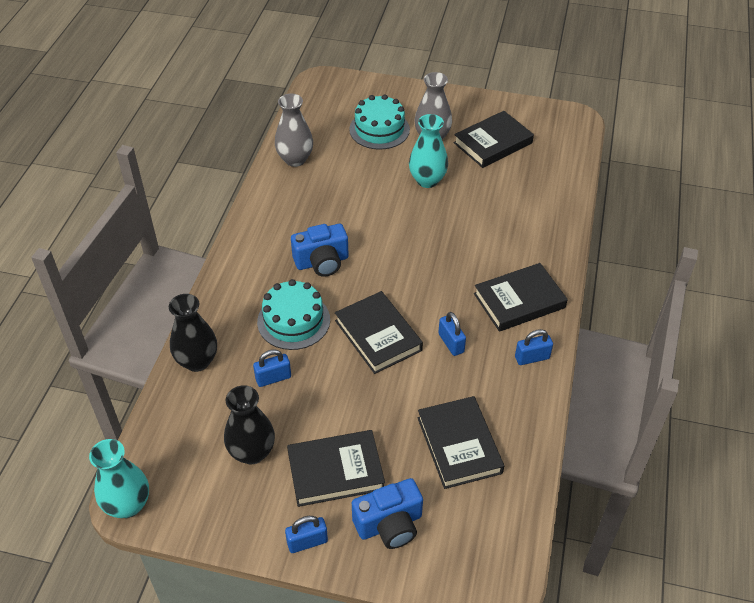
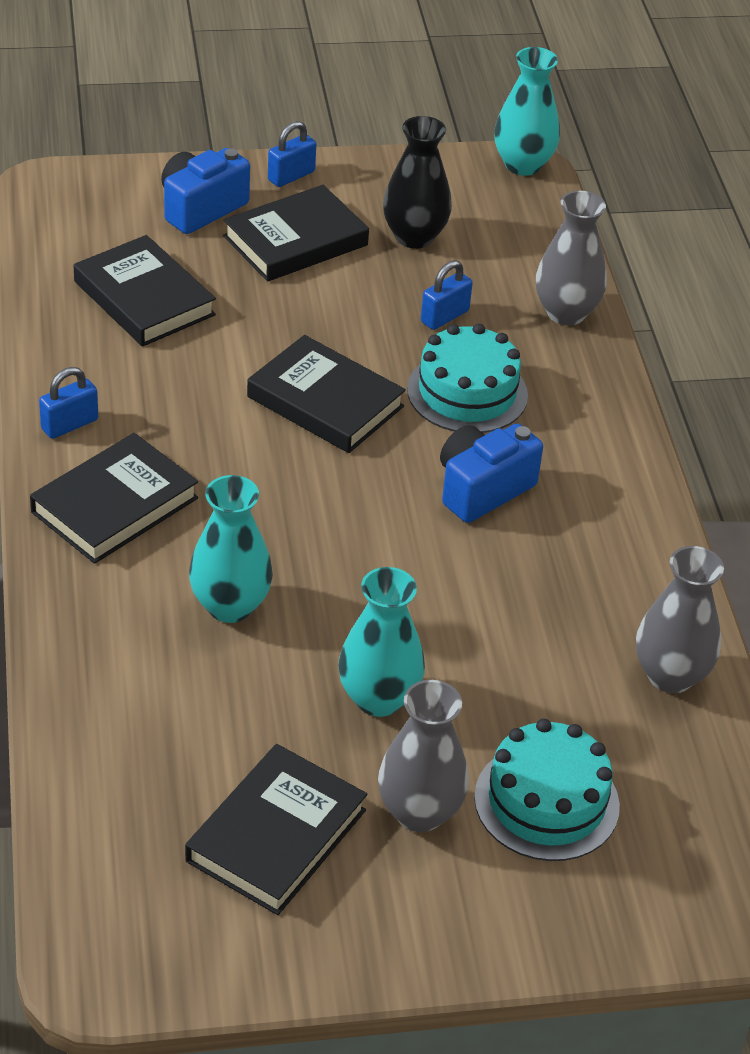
camera: 155 degrees right, 5 degrees down
(197, 361) = (566, 313): black vase -> grey vase
(451, 343) = (206, 416): blue padlock -> none
(477, 235) = (230, 606): none -> turquoise vase

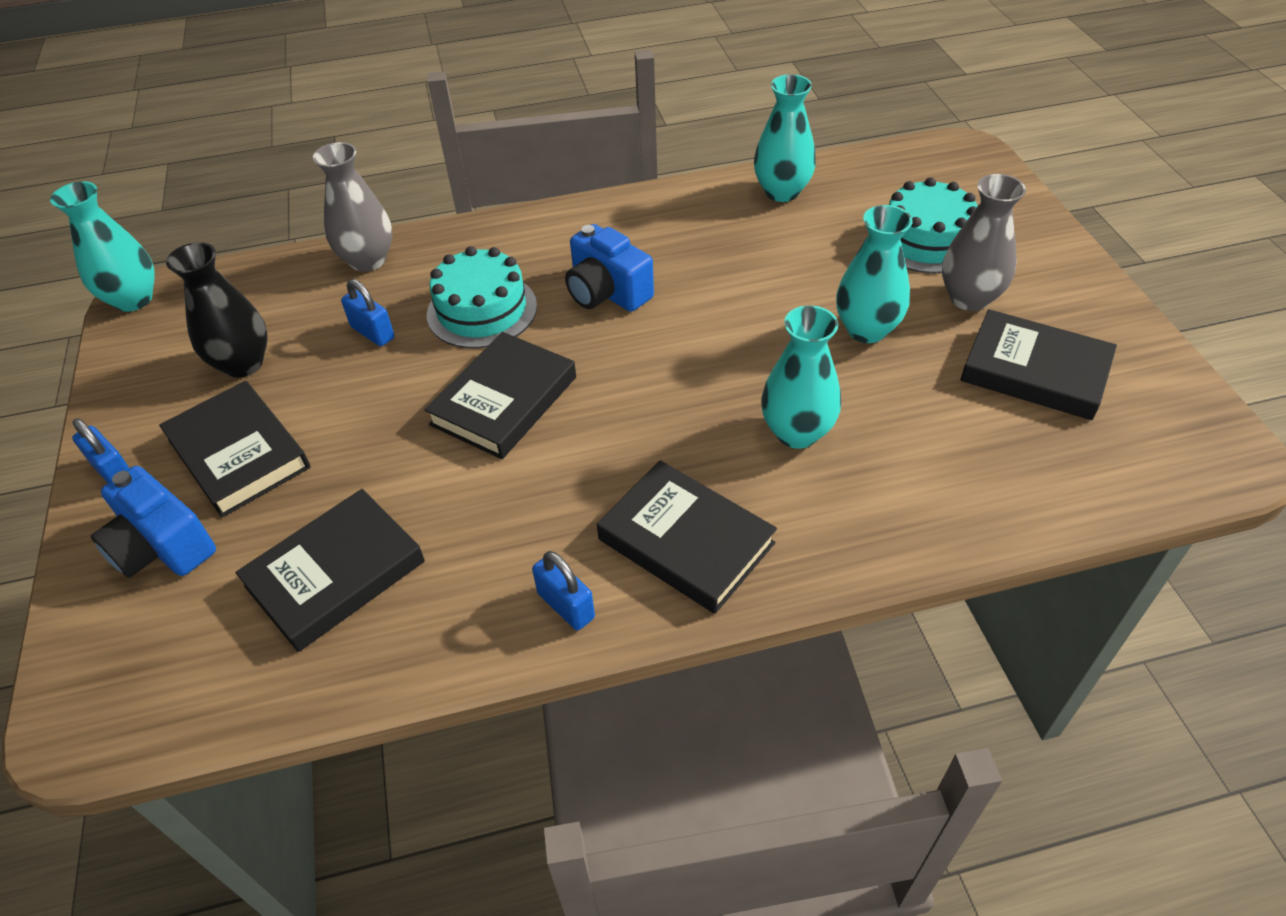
camera: 90 degrees left, 5 degrees up
(670, 675) = (782, 192): grey vase -> turquoise vase

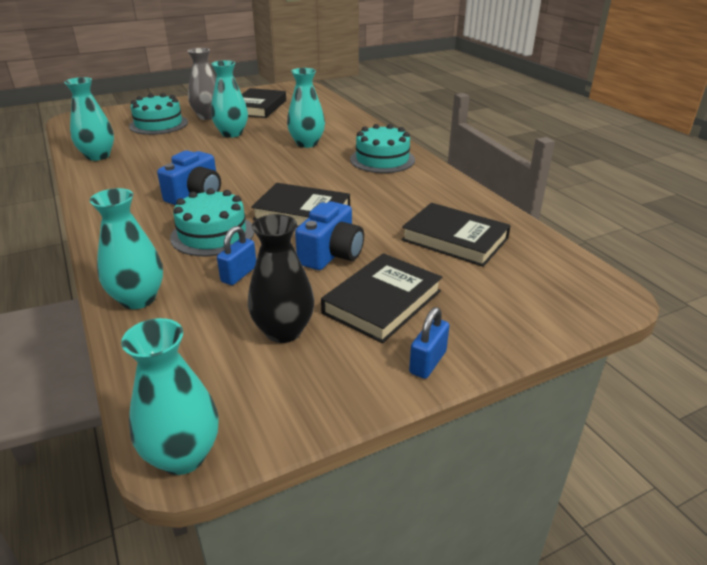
camera: 105 degrees left, 15 degrees down
(162, 546) = (477, 309): blue camera -> blue camera (331, 254)
(368, 260) = (138, 299): grey vase -> turquoise vase
(566, 605) = (432, 179): blue padlock -> none
(686, 541) = (382, 159): black book -> turquoise cake

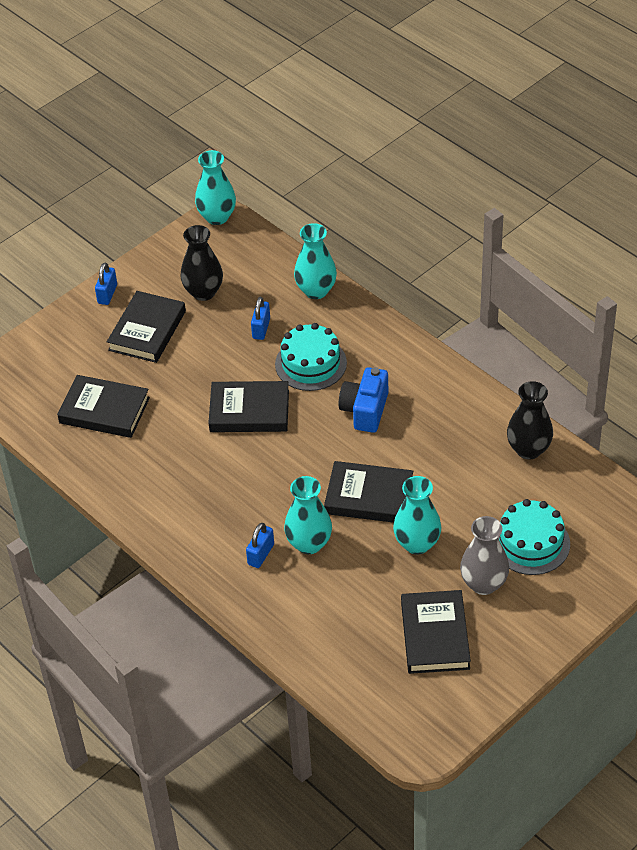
camera: 165 degrees right, 15 degrees up
(98, 156) = (528, 449): turquoise vase -> black vase
(243, 155) = (369, 496): none -> black book
(331, 254) = (201, 366): blue camera -> none
(345, 144) = (261, 554): none -> blue padlock
(382, 159) = (205, 529): turquoise cake -> none

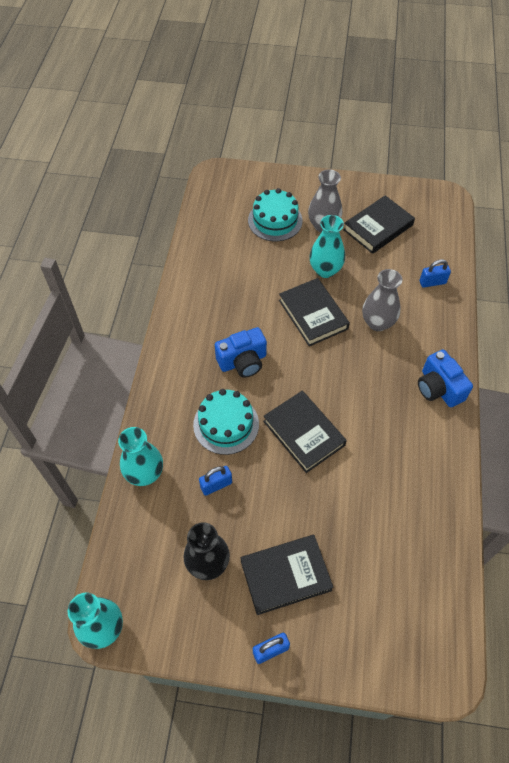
camera: 130 degrees left, 10 degrees up
(104, 410) = (391, 539): black book -> none
(192, 540) = (438, 388): none -> blue camera
(261, 554) = (410, 342): blue padlock -> blue padlock (432, 282)
(309, 543) = (377, 323): turquoise vase -> grey vase
(528, 449) = (203, 257): black vase -> none

